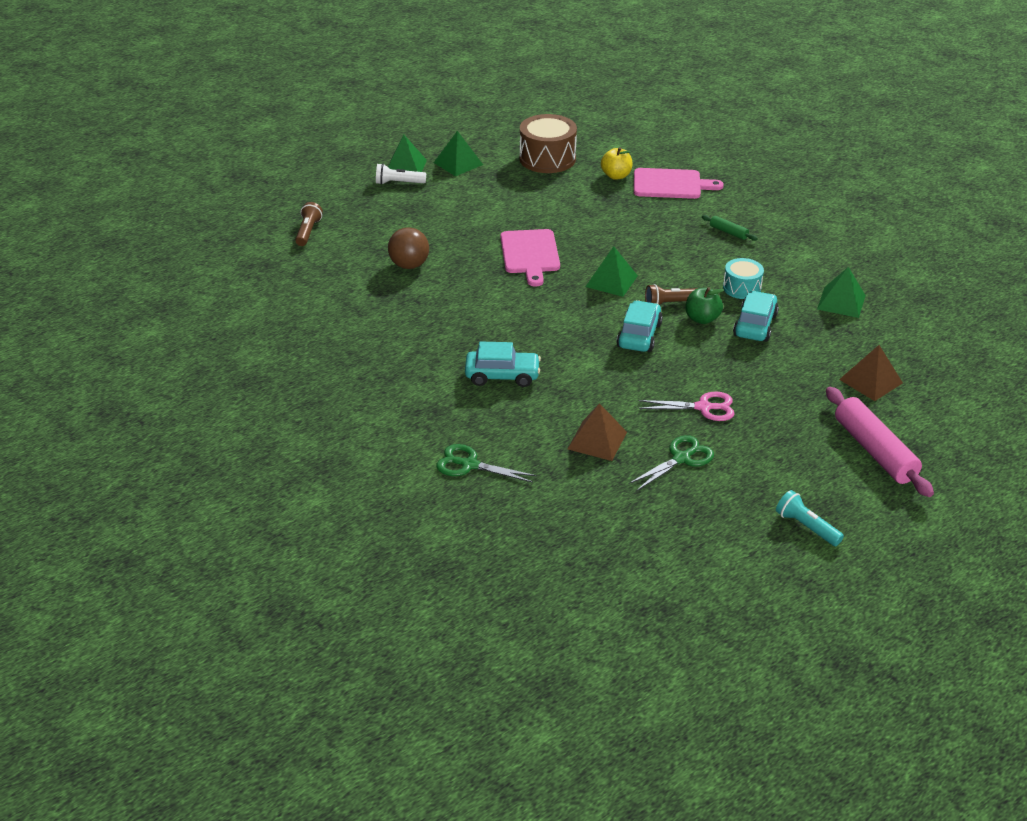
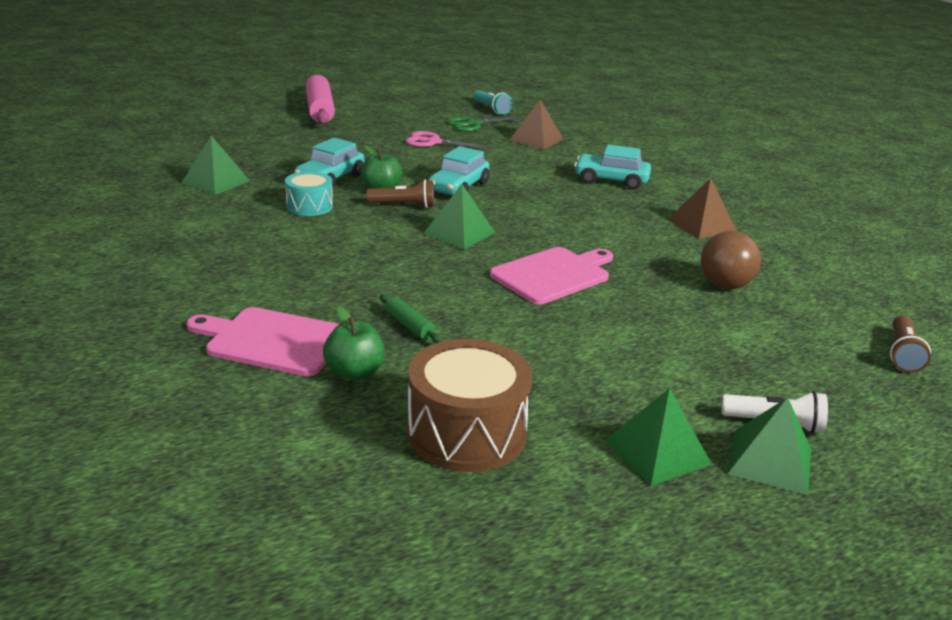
camera: 170 degrees left, 10 degrees down
(470, 465) = (645, 142): green scissors -> none
(530, 254) = (553, 274): pink cutting board -> pink cutting board turned 45 degrees clockwise
(616, 176) = (354, 372): yellow apple -> green apple
(728, 232) = (258, 260): green rolling pin -> green rolling pin (409, 326)
(806, 527) = (409, 94): turquoise flashlight -> turquoise flashlight (491, 109)
(871, 381) = (269, 136): brown pyramid -> brown pyramid (701, 225)

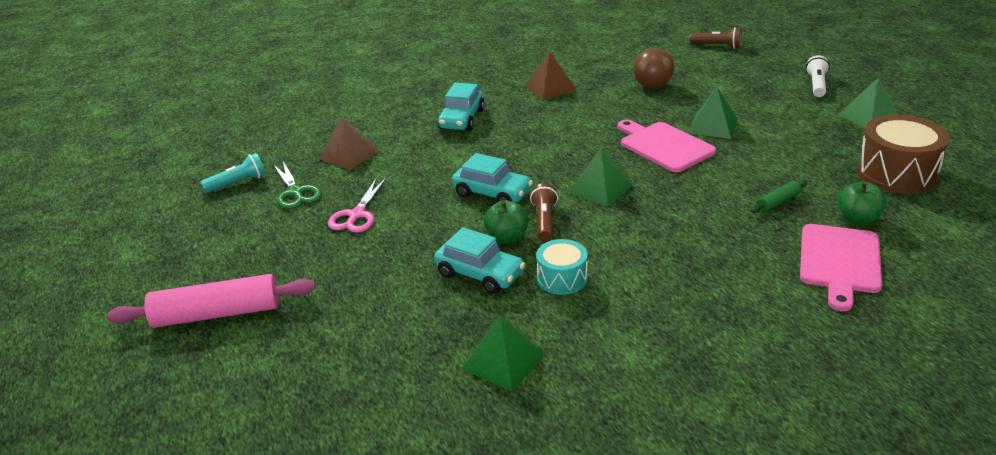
camera: 85 degrees left, 5 degrees up
(770, 461) = (854, 89): green pyramid -> green pyramid (712, 126)

